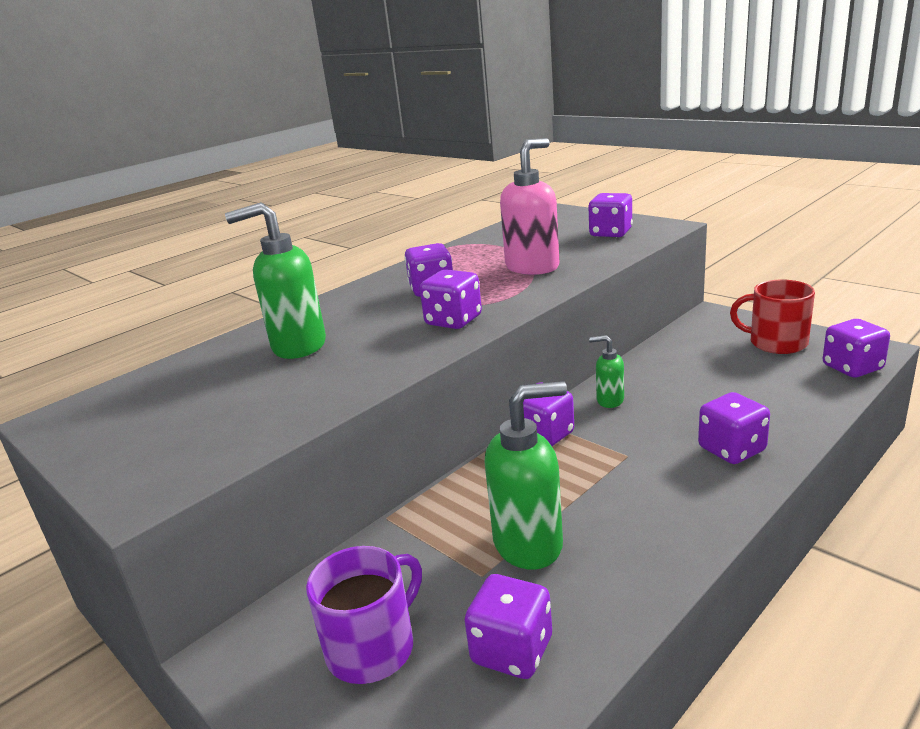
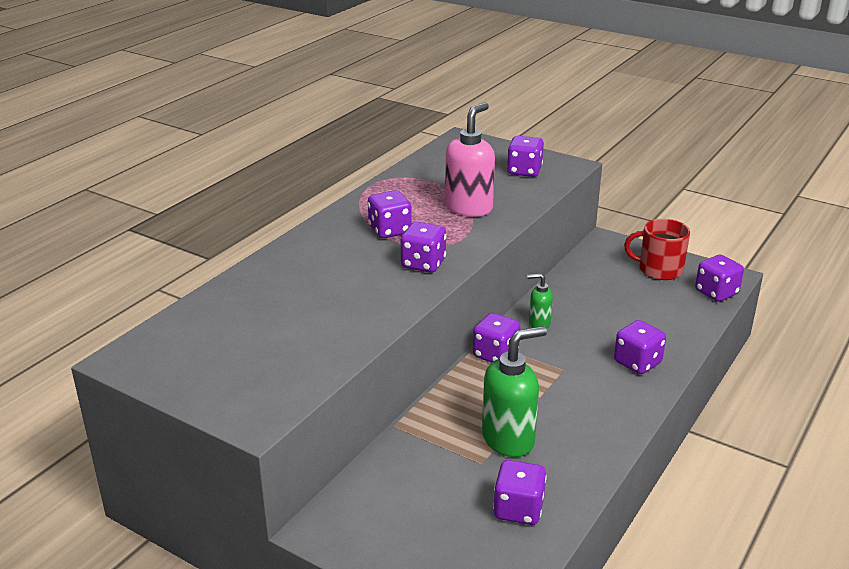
camera: 15 degrees left, 5 degrees up
(298, 346) = (300, 288): green soap dispenser -> none
(372, 647) = (422, 515): purple mug -> none

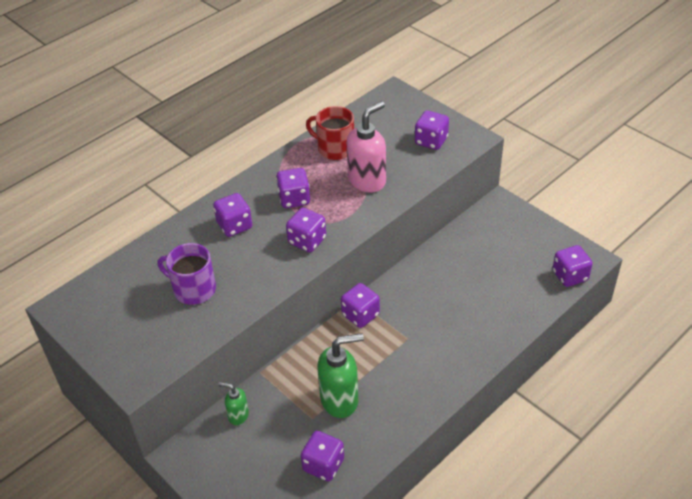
camera: 15 degrees right, 15 degrees up
(299, 321) = (193, 289): none -> purple mug
(539, 323) = (407, 287): green soap dispenser -> green soap dispenser (238, 415)
(637, 362) = (470, 341): purple dice -> purple dice (234, 225)
(659, 270) = (532, 243): red mug -> red mug (335, 148)

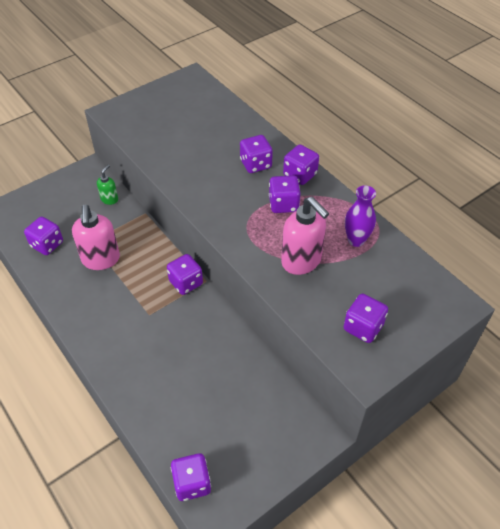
camera: 95 degrees right, 5 degrees up
(193, 289) = (188, 139): purple mug -> none
(307, 241) = (225, 209): purple dice -> purple dice (300, 175)
(335, 148) = (356, 240): red mug -> purple vase
(340, 400) = (101, 260): green soap dispenser -> pink soap dispenser

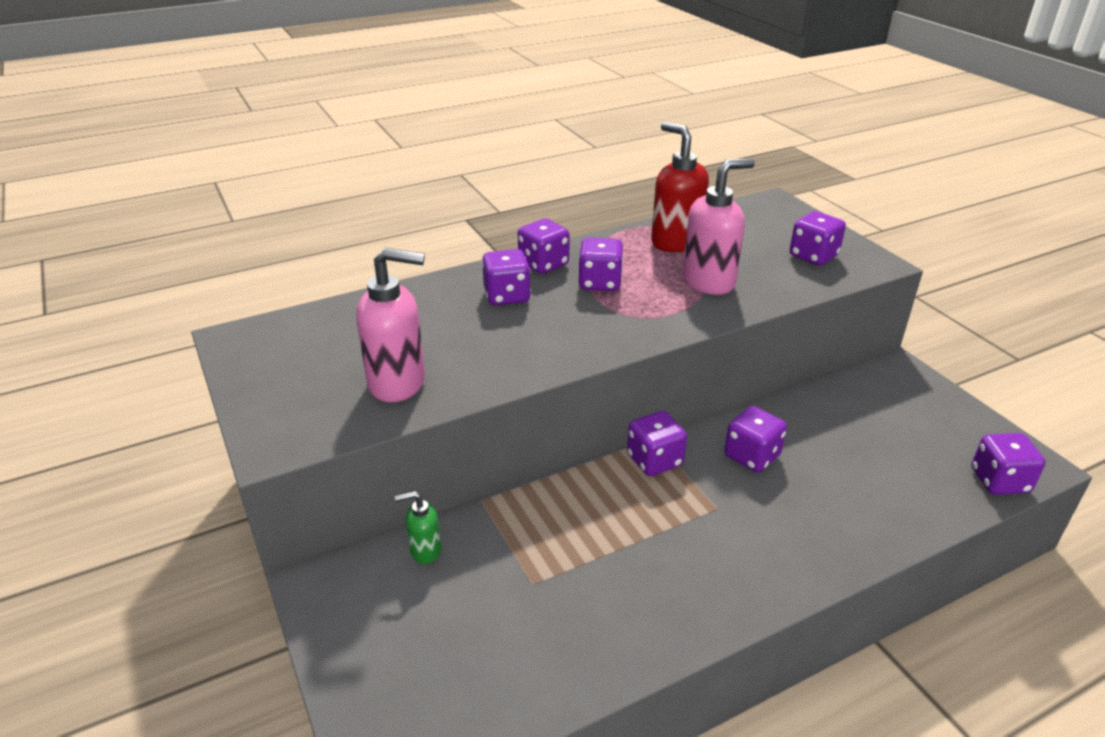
camera: 80 degrees left, 15 degrees down
(47, 244) = (524, 660): purple dice -> purple dice (752, 456)
(101, 260) = (585, 568): pink soap dispenser -> pink soap dispenser (398, 383)
(109, 199) = (425, 550): green soap dispenser -> green soap dispenser turned 45 degrees counterclockwise
(356, 240) = (675, 242): purple vase -> red soap dispenser

